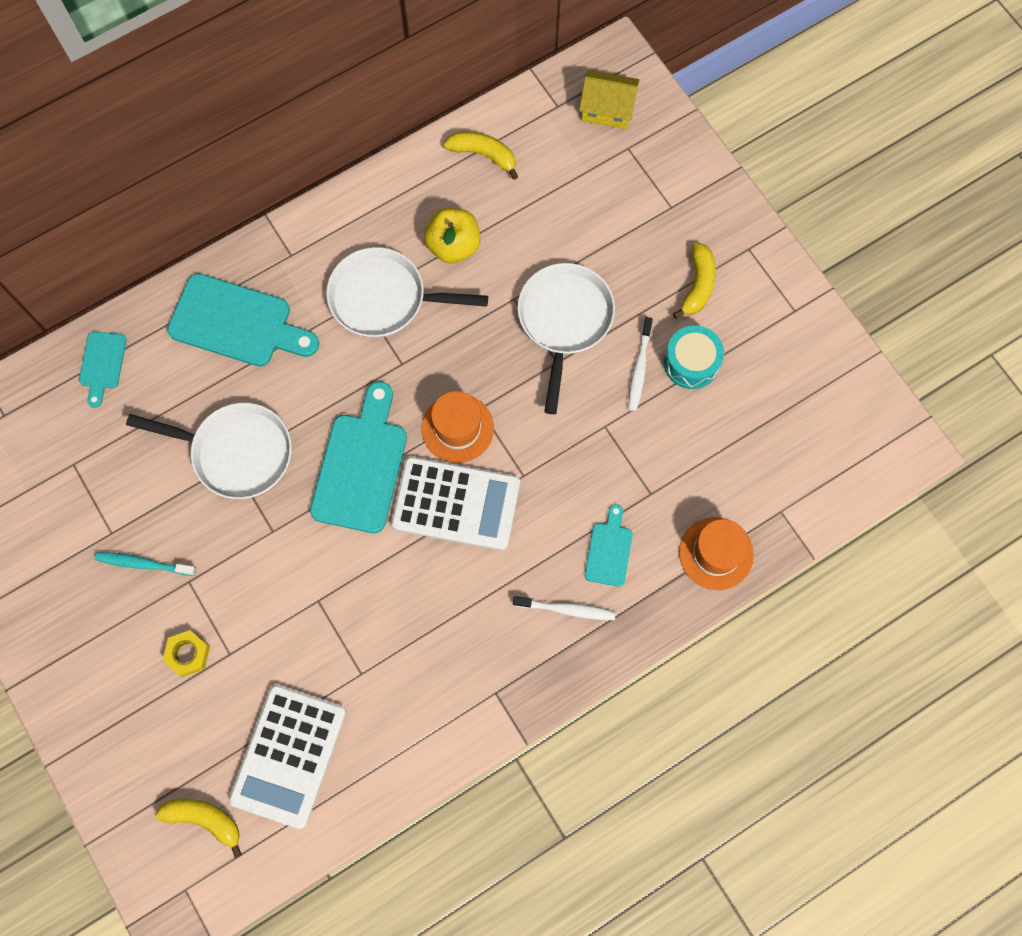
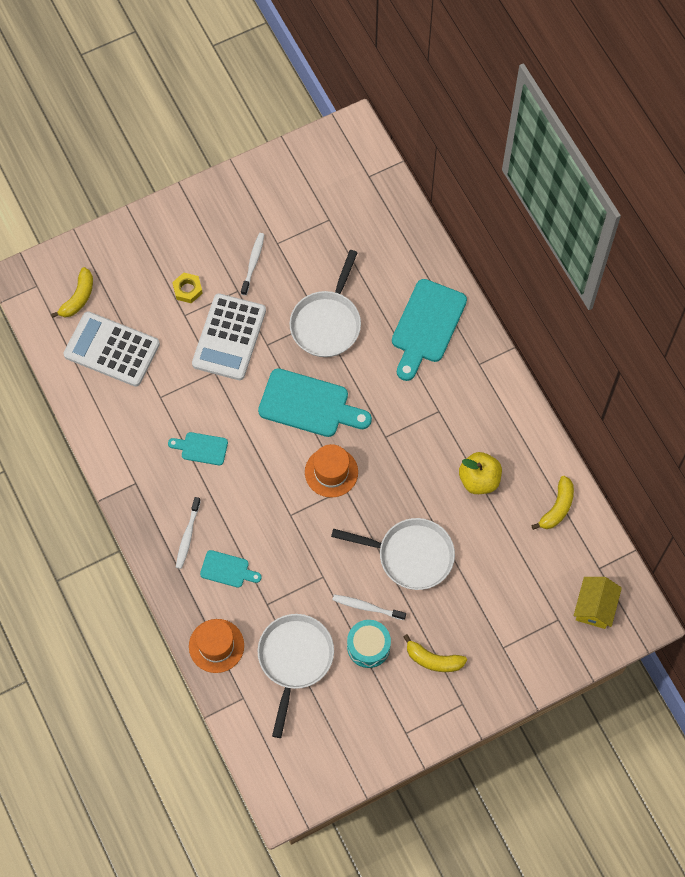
camera: 95 degrees right, 5 degrees down
(102, 364) = (401, 237): turquoise cutting board -> turquoise cutting board (201, 448)
(143, 564) = (253, 263): turquoise toothbrush -> white toothbrush
(384, 298) = (439, 428): white pan -> white pan (294, 660)
(456, 504) = (273, 467): white calculator -> white calculator (229, 337)

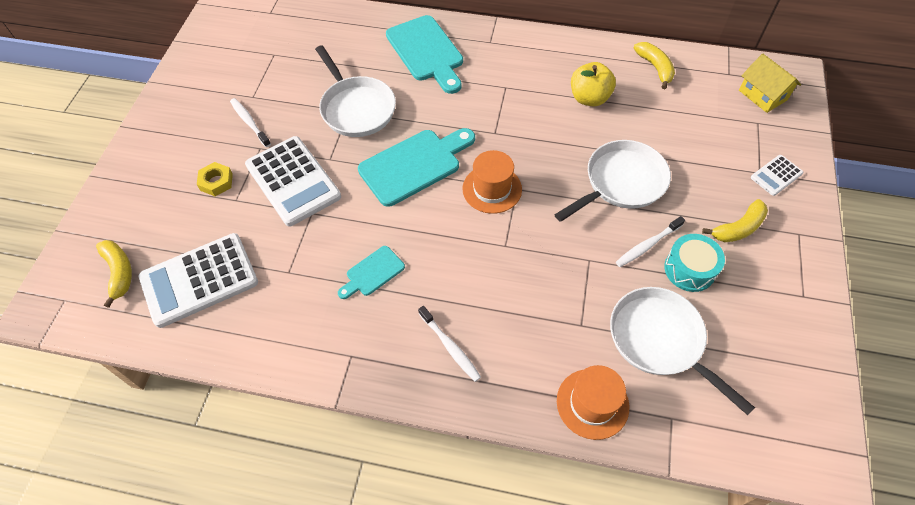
camera: 50 degrees left, 10 degrees down
(227, 569) = (516, 335): turquoise cutting board -> none
(509, 660) = (776, 175): none -> white calculator

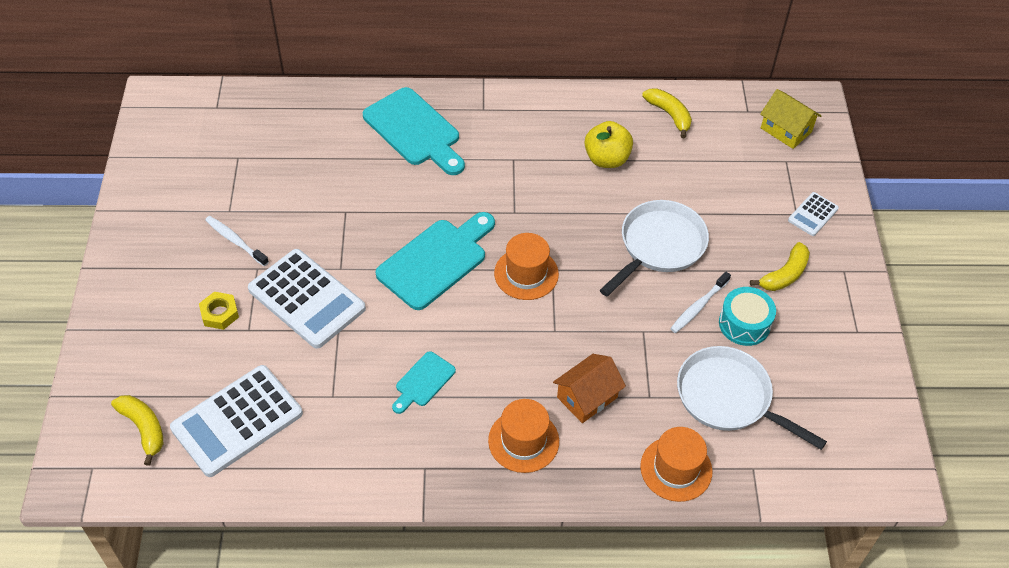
camera: 15 degrees left, 5 degrees down
(356, 108) = (353, 207): white pan -> none
(450, 347) = (523, 441): white toothbrush -> orange hat
(521, 315) = (587, 397): none -> orange house

